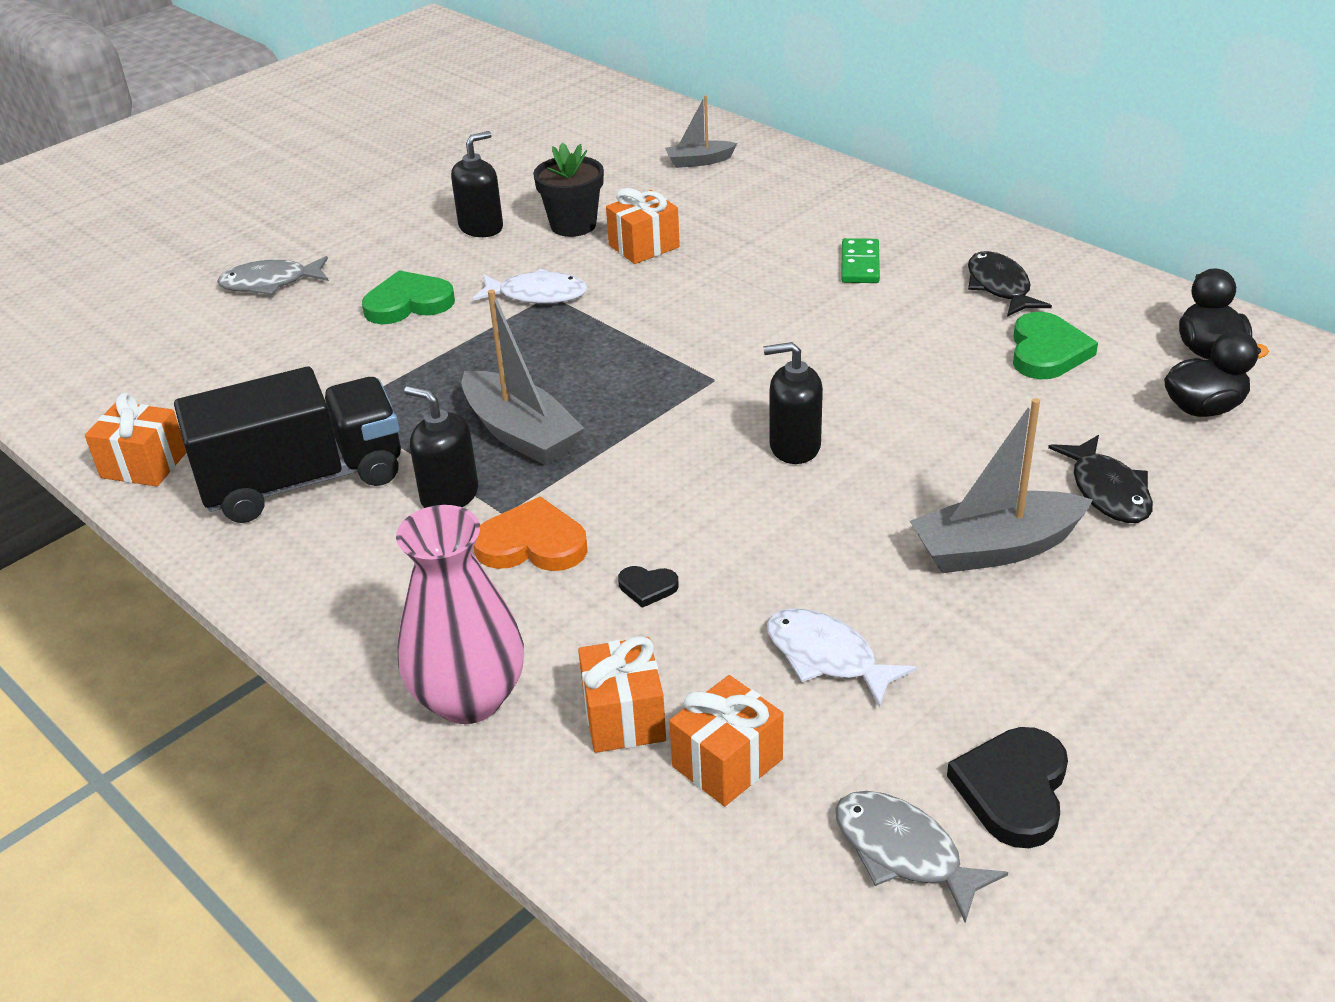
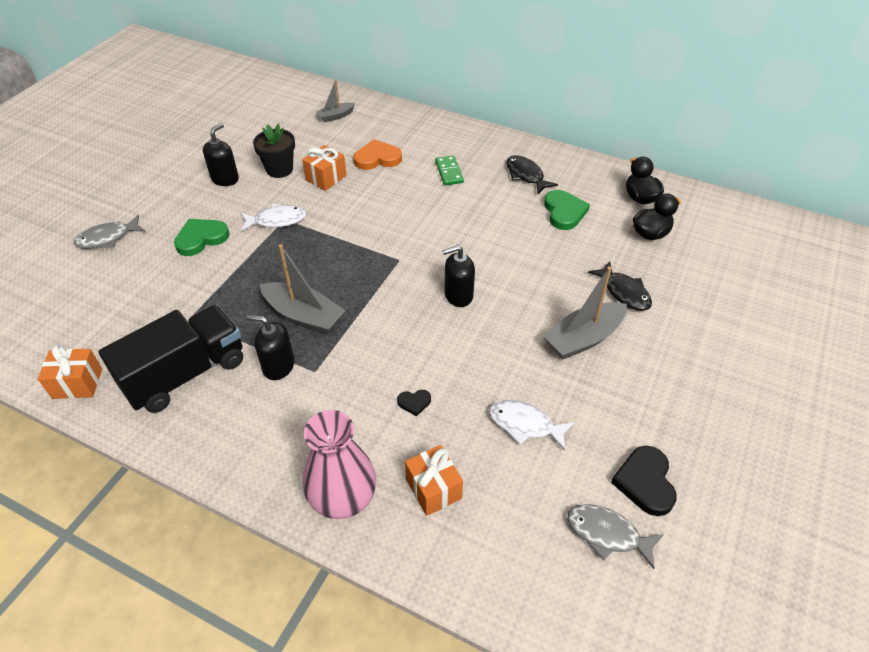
camera: 20 degrees left, 10 degrees up
(532, 544) = (339, 388): orange heart -> orange heart (377, 158)
(727, 763) = (499, 503): orange gift -> none

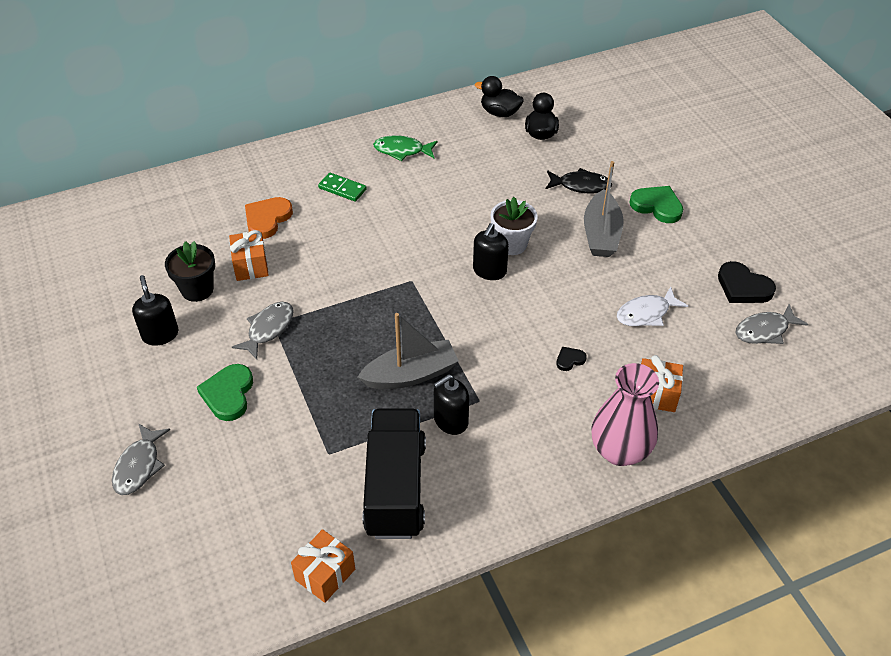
camera: 50 degrees left, 0 degrees up
(277, 220) = (268, 329): white fish -> grey fish
(335, 116) = (169, 210): grey boat -> none
(414, 402) = (569, 360): black heart -> black heart turned 150 degrees counterclockwise
(503, 291) = (511, 244): none -> white flower pot
(526, 175) = (402, 150): black fish -> green fish
(564, 212) = (468, 159): green heart -> green heart (657, 206)

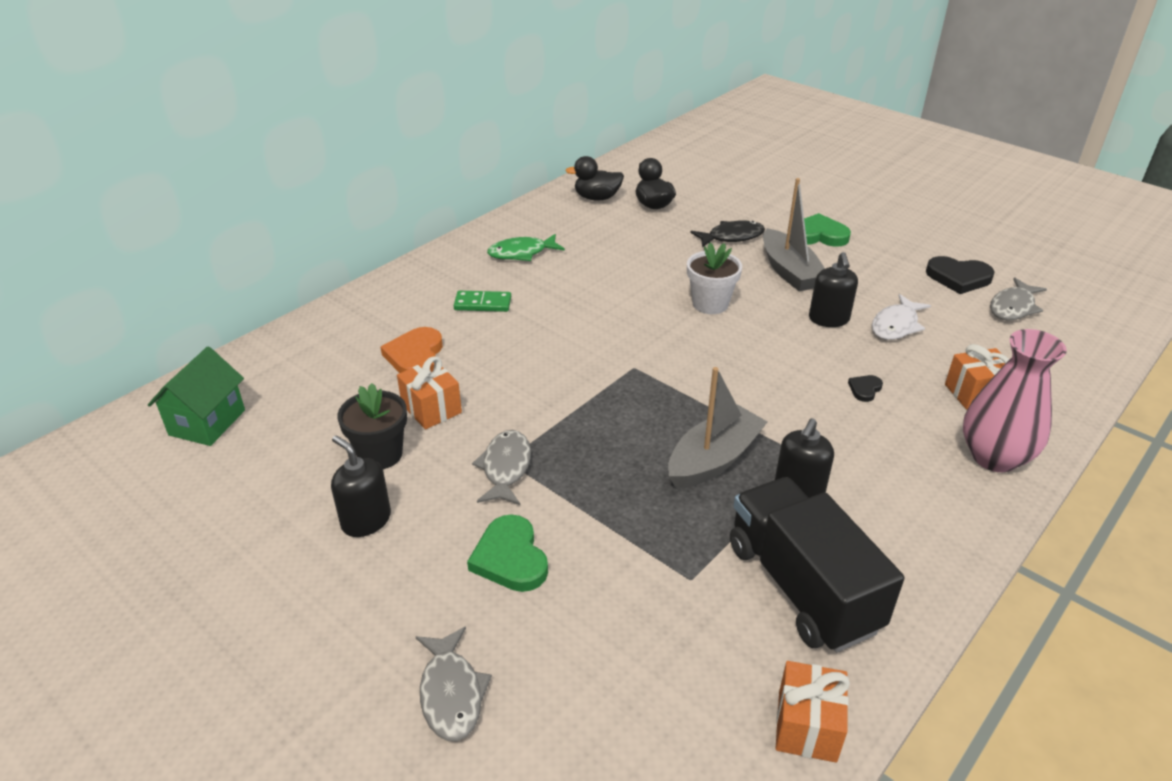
camera: 25 degrees left, 10 degrees down
(108, 227) = (207, 422): none -> green house
(489, 271) = (709, 334): black soap dispenser -> black soap dispenser (829, 319)

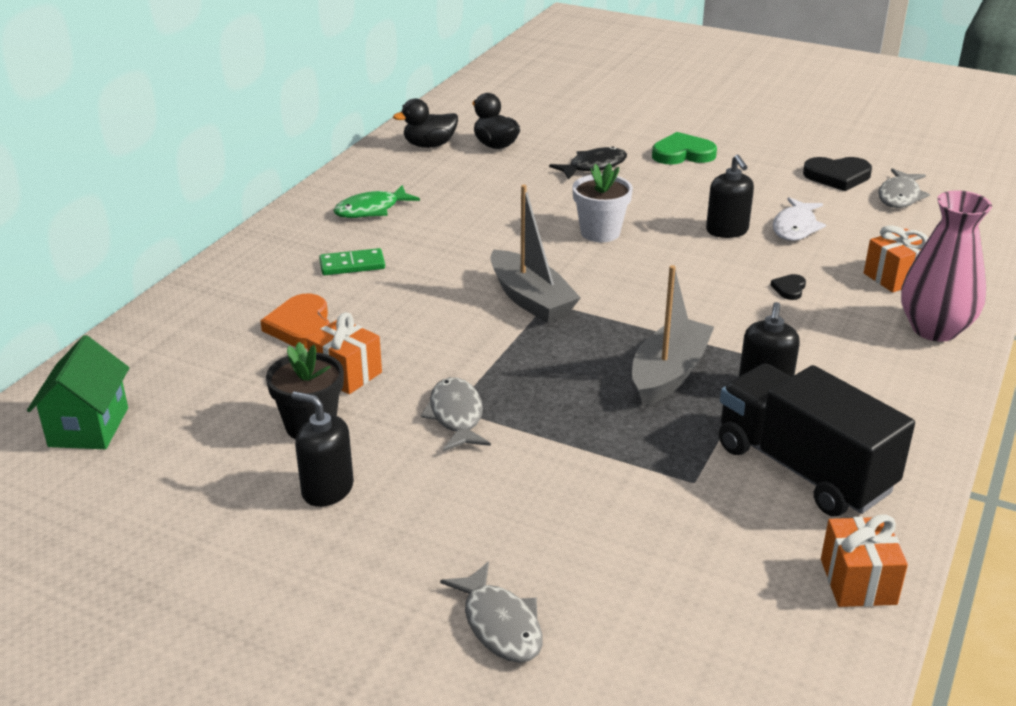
camera: 15 degrees left, 5 degrees down
(510, 558) = (502, 496): green heart -> none
(789, 271) = (668, 191): grey boat -> grey boat (530, 299)

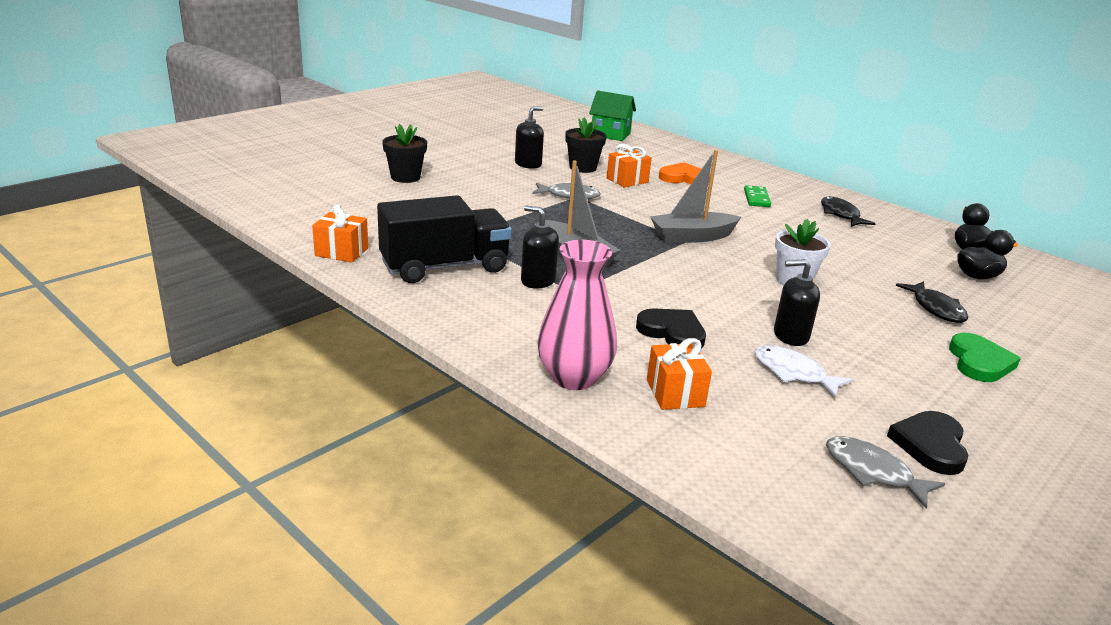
camera: 105 degrees right, 5 degrees down
(371, 210) = (841, 215): green fish -> black fish
(500, 624) = (405, 177): grey fish -> black flower pot
(789, 289) = (672, 332): black heart -> black heart, size x1.94

